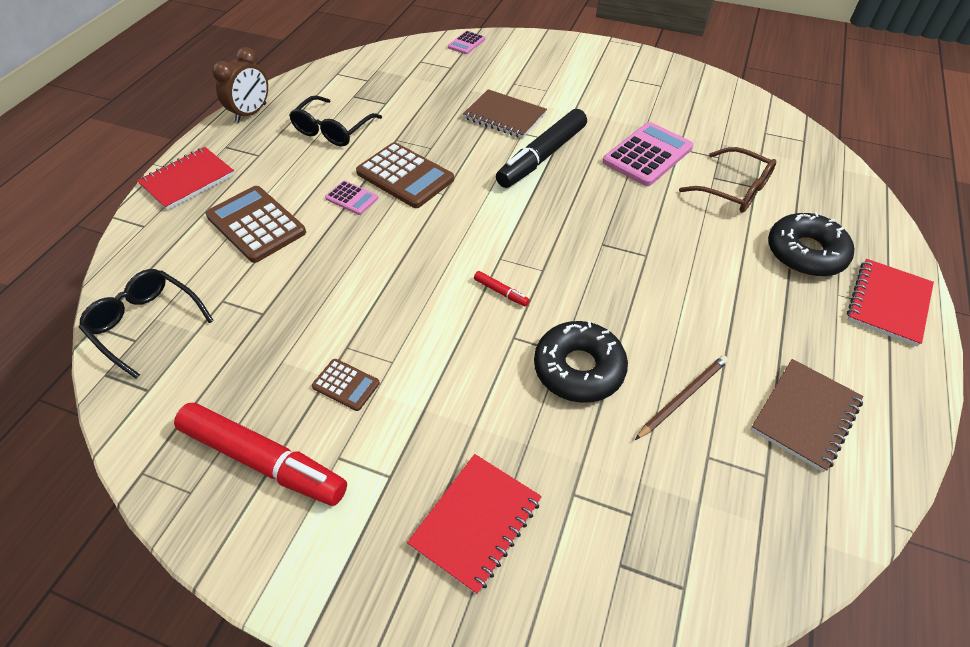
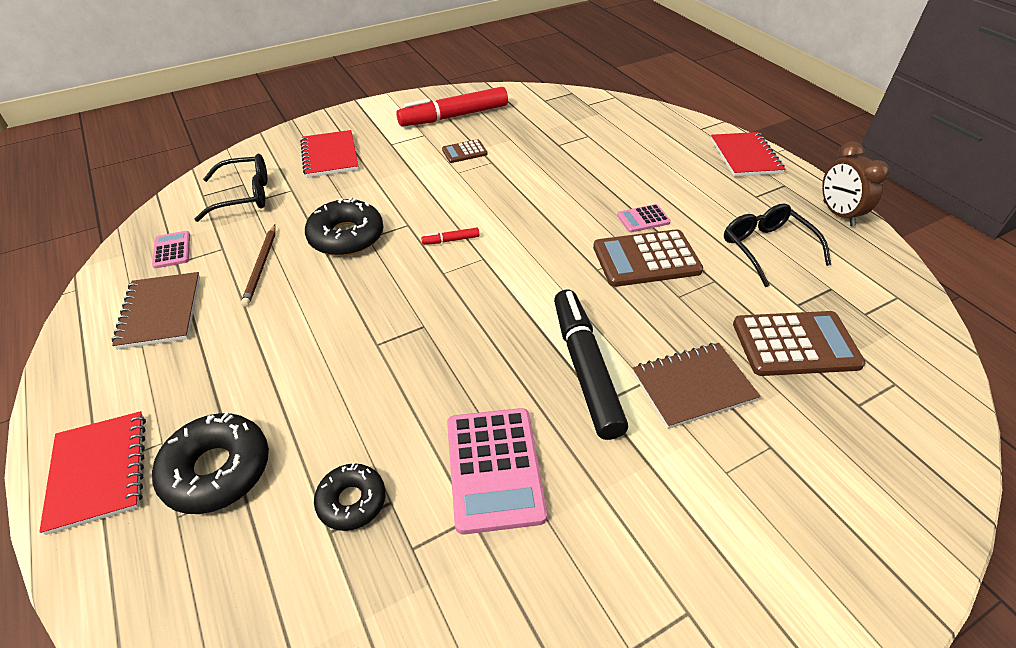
camera: 130 degrees right, 5 degrees down
(146, 324) = (598, 110): black glasses -> black glasses (245, 195)
(256, 224) = (655, 168): brown calculator -> brown calculator (795, 344)
(466, 43) = (934, 465): pink calculator -> pink calculator (172, 250)
(734, 190) = (352, 501): brown glasses -> black donut

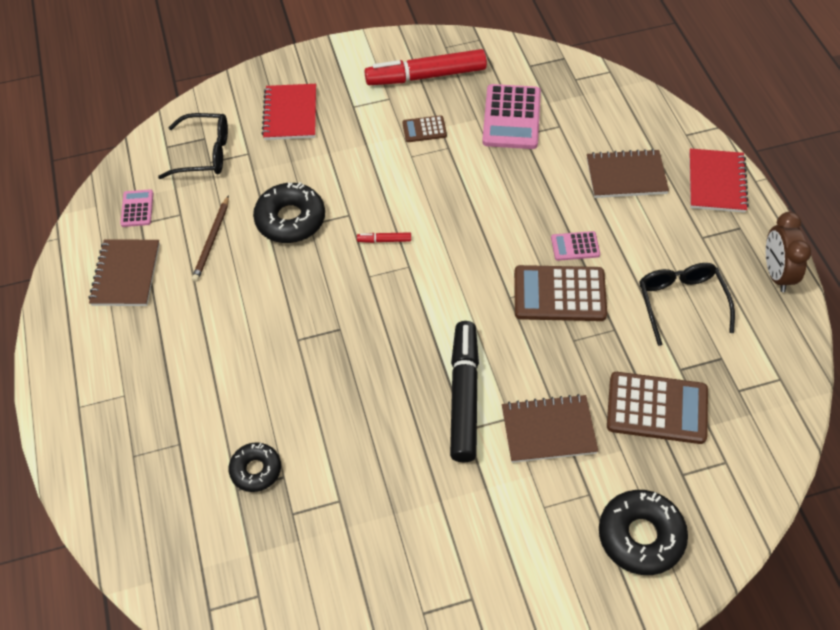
camera: 15 degrees right, 10 degrees up
(99, 472) = (80, 410): red notebook -> none
(217, 470) = (162, 426): black donut -> black donut (640, 536)
(494, 469) = (365, 467): pink calculator -> pink calculator (511, 117)
(664, 162) = (626, 176): none -> brown notebook

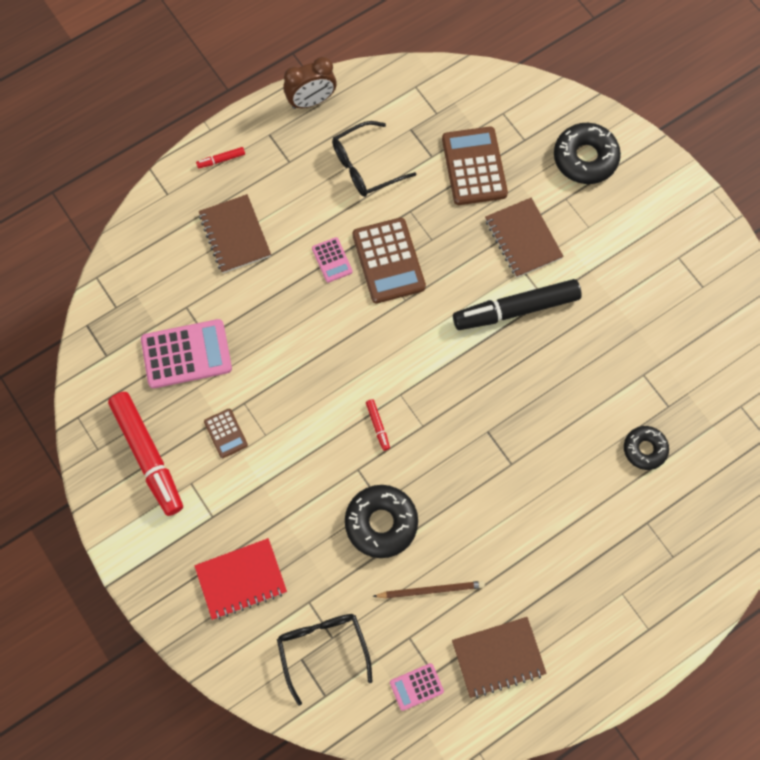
camera: 110 degrees left, 15 degrees up
(716, 182) = (221, 160): red notebook -> red marker

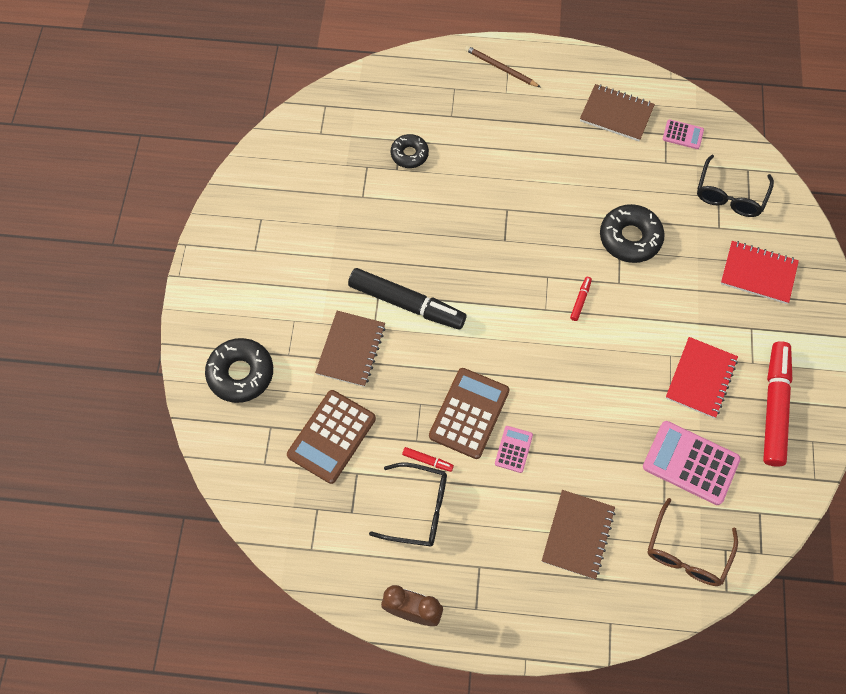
camera: 140 degrees left, 5 degrees down
(144, 283) = (686, 552): none -> brown glasses
(221, 160) = (538, 618): red marker -> red marker (427, 460)
(225, 433) = (700, 378): brown calculator -> red notebook
(431, 590) = (628, 177): brown pencil -> brown pencil (500, 68)

